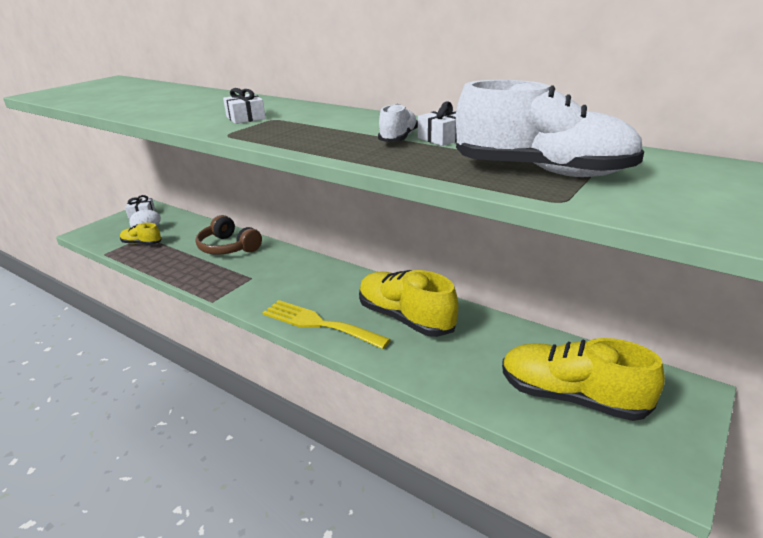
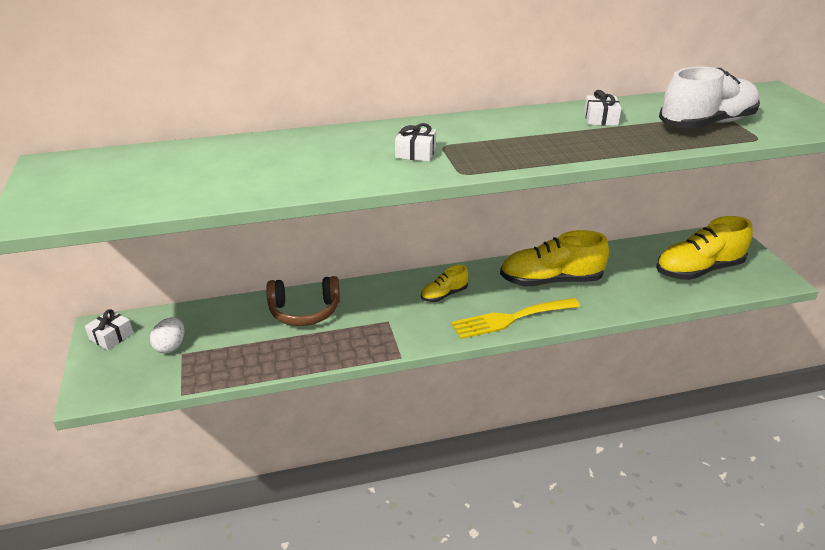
camera: 50 degrees left, 5 degrees up
(141, 243) = (200, 360): yellow shoe -> yellow shoe (444, 295)
(398, 138) = (579, 129): white shoe -> none

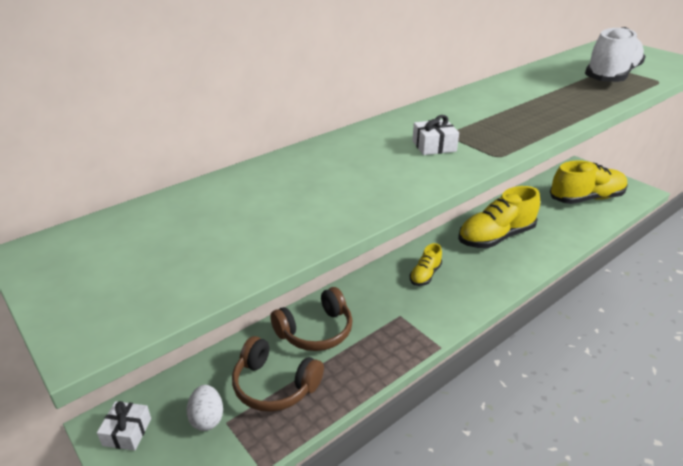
camera: 25 degrees left, 0 degrees up
(238, 340) = (274, 385): none -> brown headphones
(510, 319) = (496, 280): yellow fork -> none
(600, 119) = (536, 86): white gift -> none
(698, 270) = (586, 198): yellow shoe -> yellow shoe turned 150 degrees counterclockwise

